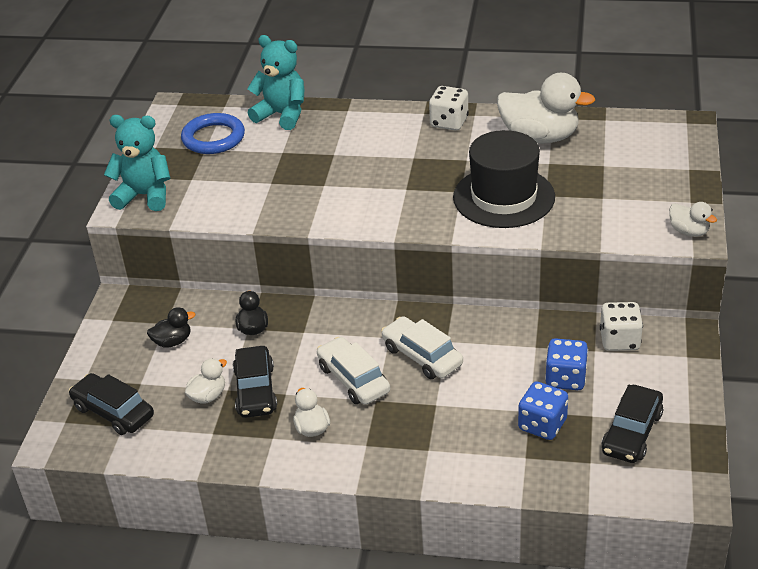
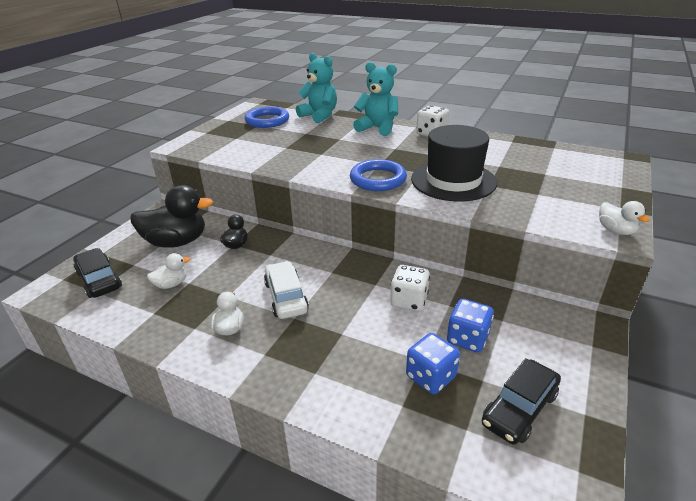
camera: 15 degrees right, 5 degrees down
(145, 196) = (199, 142): turquoise teddy bear -> turquoise teddy bear (377, 128)
(172, 341) = (176, 242): black duck -> black duck, size x2.07
(255, 390) = (207, 288): black car -> none
(415, 212) = (378, 179): none -> blue ring
(422, 356) = (350, 291): white car -> none
(540, 137) = (497, 150): white duck -> none
(619, 340) = (528, 317): white dice -> white dice (409, 300)

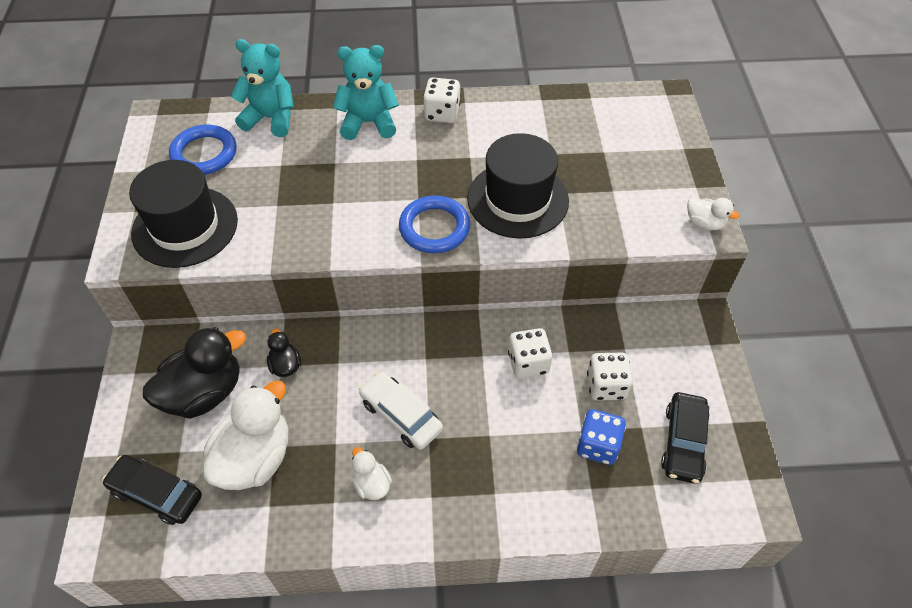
camera: 30 degrees left, 20 degrees up
(171, 284) = (255, 458): white duck -> white duck, size x2.07
(225, 144) = (185, 227): none -> black hat
(467, 338) = (606, 386): blue dice -> white dice

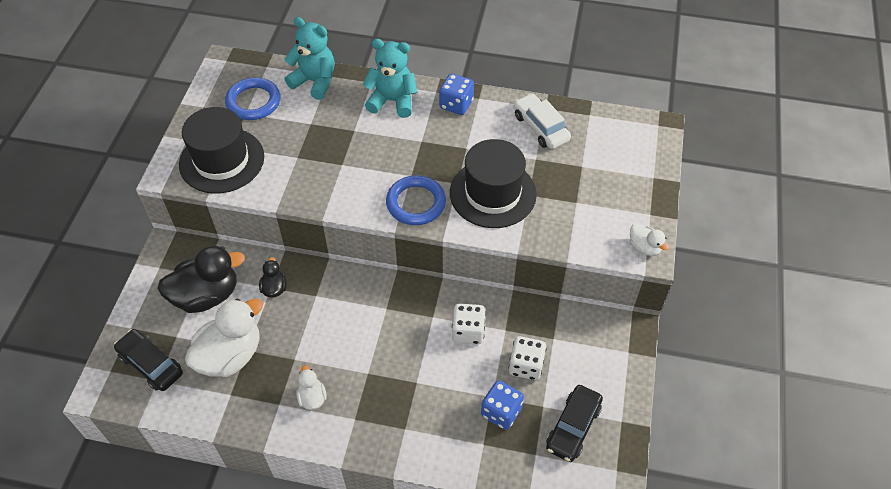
camera: 15 degrees right, 0 degrees up
(401, 415) = (352, 349): white car -> white car (540, 127)
(442, 113) = (456, 104): white dice -> blue dice

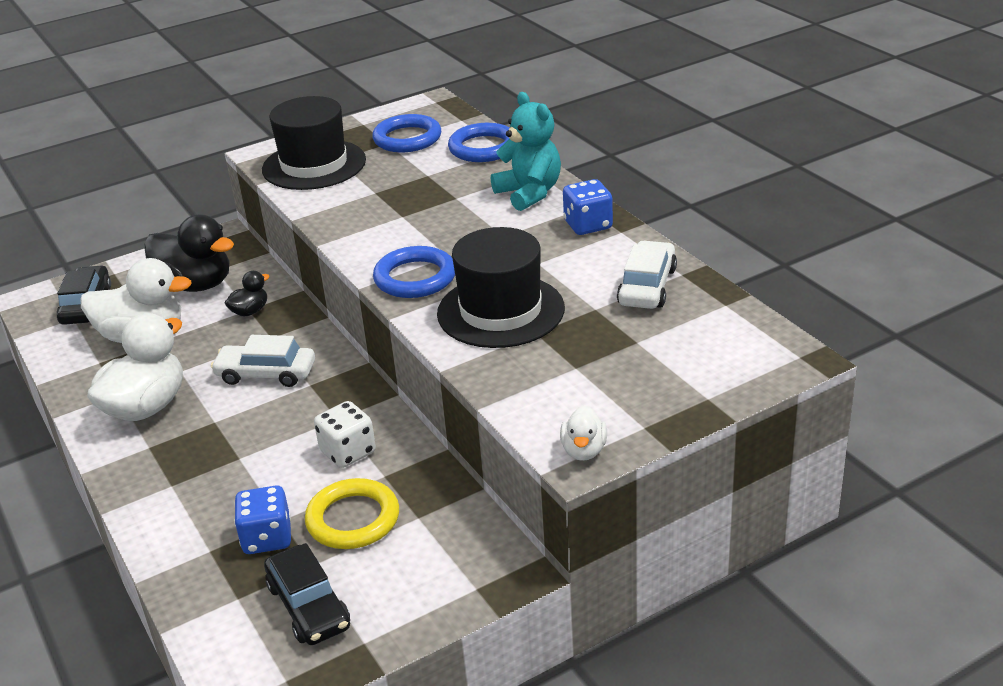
camera: 50 degrees right, 20 degrees down
(312, 397) = (146, 407): white duck -> white duck, size x2.07
(315, 81) = (483, 148): turquoise teddy bear -> blue ring
(350, 321) = (266, 374): none -> white car
(526, 366) = (353, 519): white dice -> yellow ring
(573, 427) = (308, 606): black car -> black car turned 105 degrees counterclockwise

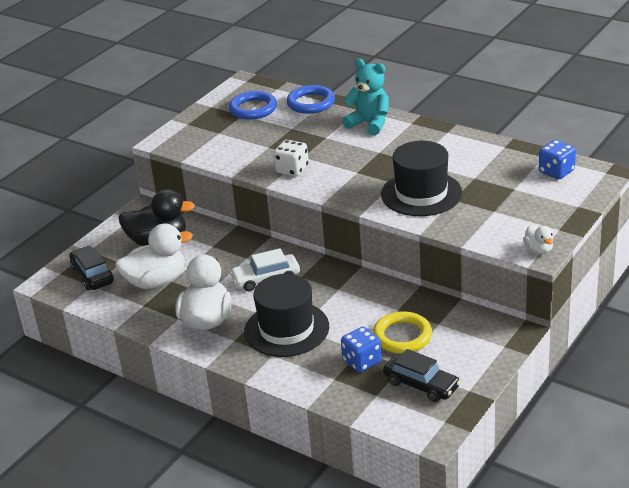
camera: 25 degrees left, 0 degrees up
(250, 311) = (215, 247): black duck -> none
(314, 165) = (207, 140): black hat -> black hat (286, 329)
(348, 452) = (363, 304): white dice -> white dice (292, 170)
(415, 278) = (350, 189): blue ring -> none
(588, 225) = (424, 133): blue dice -> blue dice (556, 172)
(647, 286) = (491, 158): white car -> none

